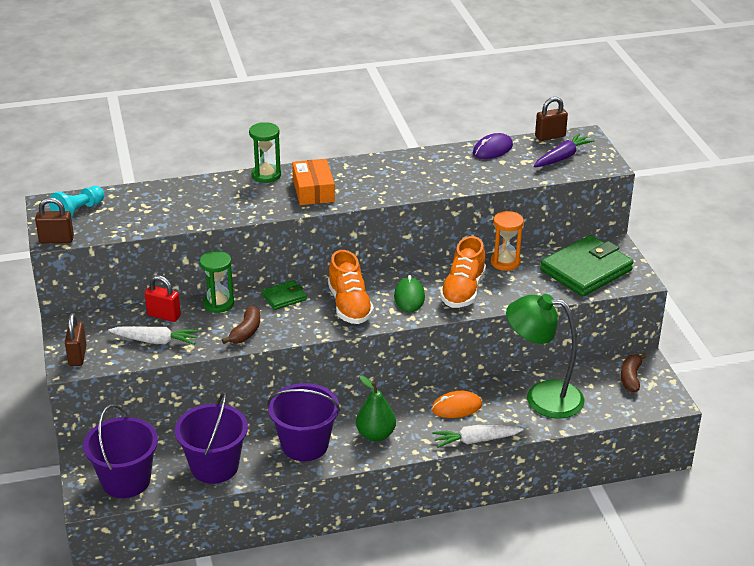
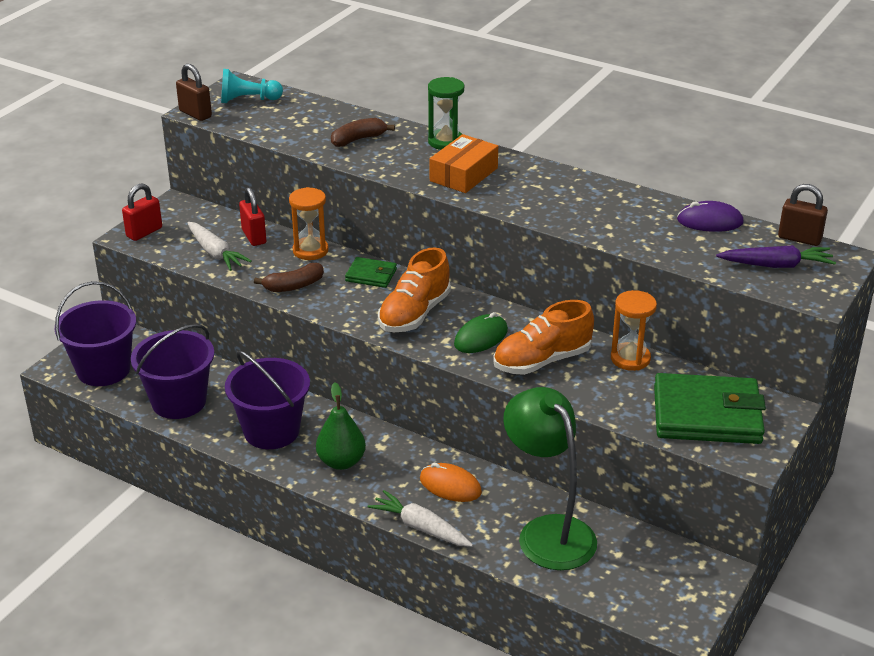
camera: 45 degrees right, 0 degrees up
(77, 356) = (144, 232): brown padlock -> red padlock
(218, 303) = (310, 250): green hourglass -> orange hourglass
(631, 377) = (675, 575): brown banana -> brown banana (358, 139)

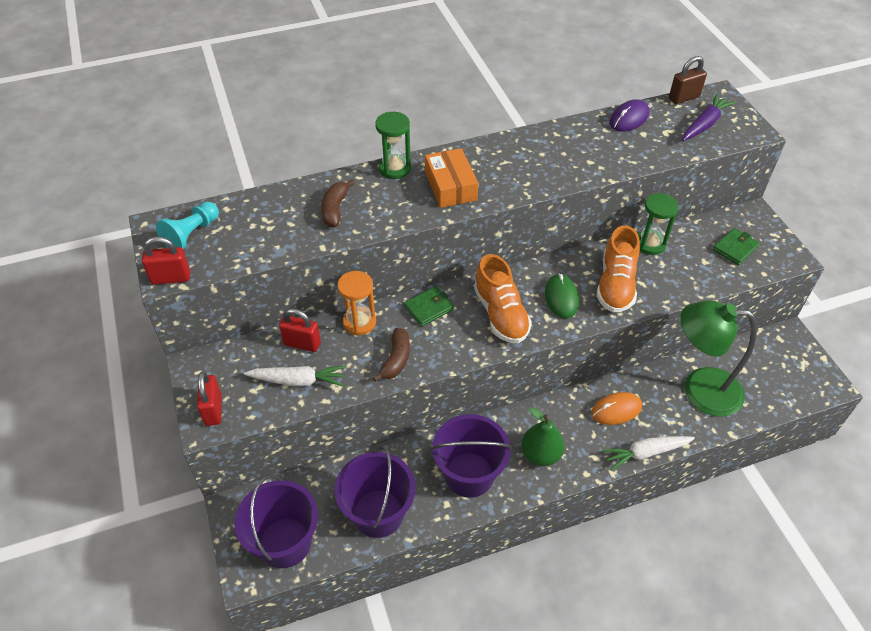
camera: 50 degrees left, 15 degrees up
(195, 114) = (171, 278): brown padlock -> red padlock
(630, 359) = (650, 244): orange hourglass -> green hourglass
(707, 415) = (735, 248): green wallet -> green wallet, size x0.48

